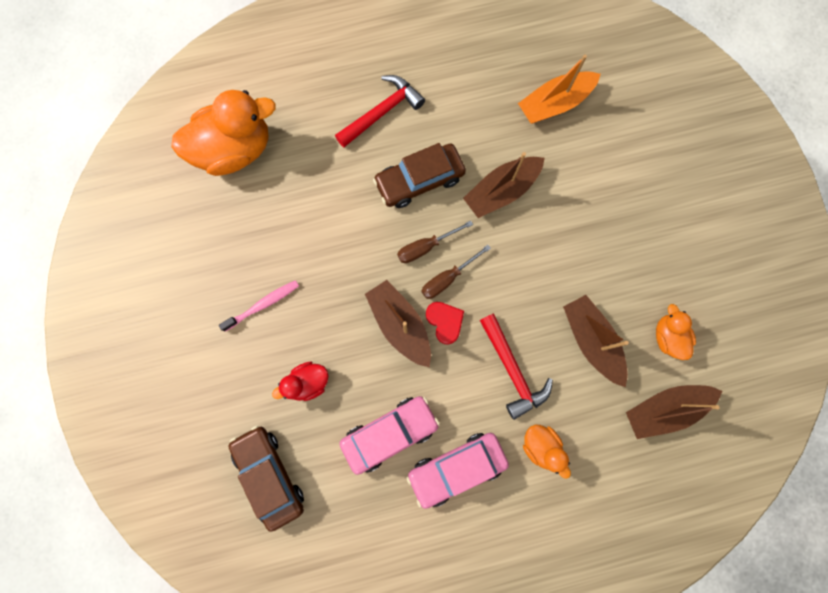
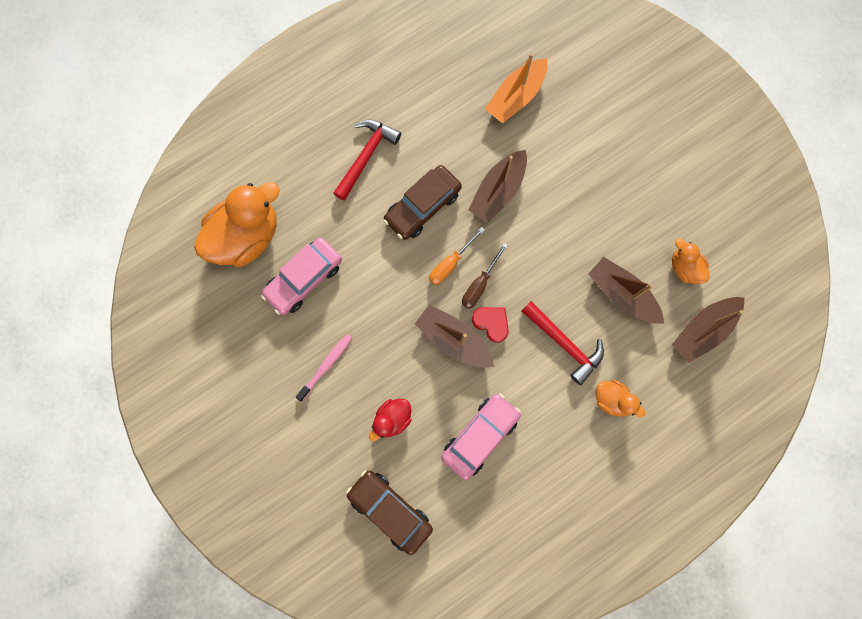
camera: 20 degrees left, 0 degrees up
(426, 247) = (450, 264): brown screwdriver -> orange screwdriver
(456, 468) = (548, 444): pink car -> pink car (304, 279)

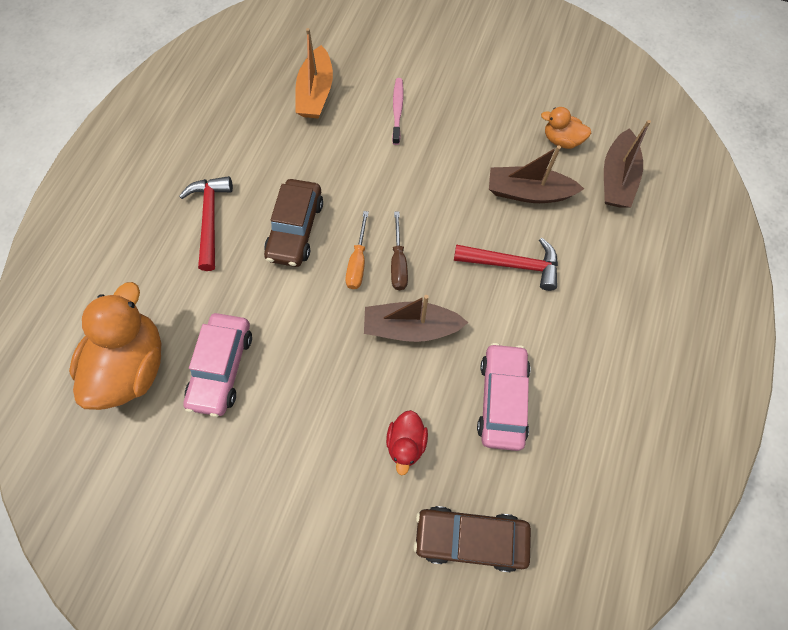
camera: 35 degrees left, 10 degrees down
(326, 365) = (302, 437): pink toothbrush -> pink toothbrush (397, 110)
(491, 323) = (434, 289): red heart -> none
(498, 191) = (356, 175): brown boat -> none
(612, 399) = (591, 284): orange duck -> none

